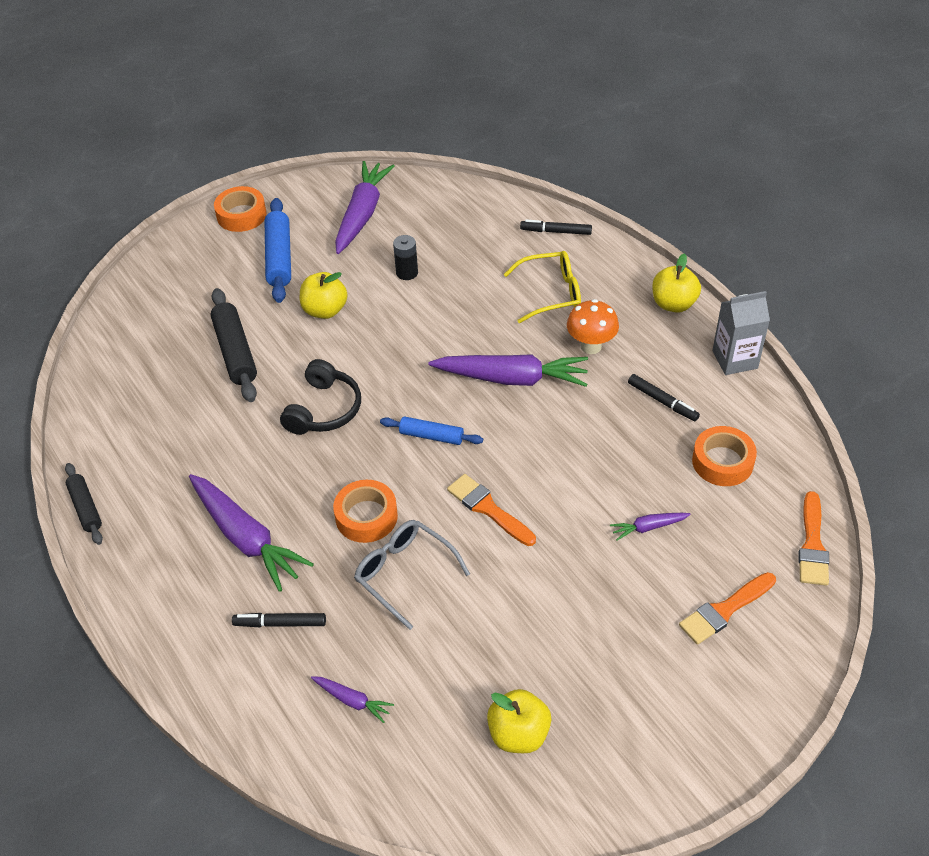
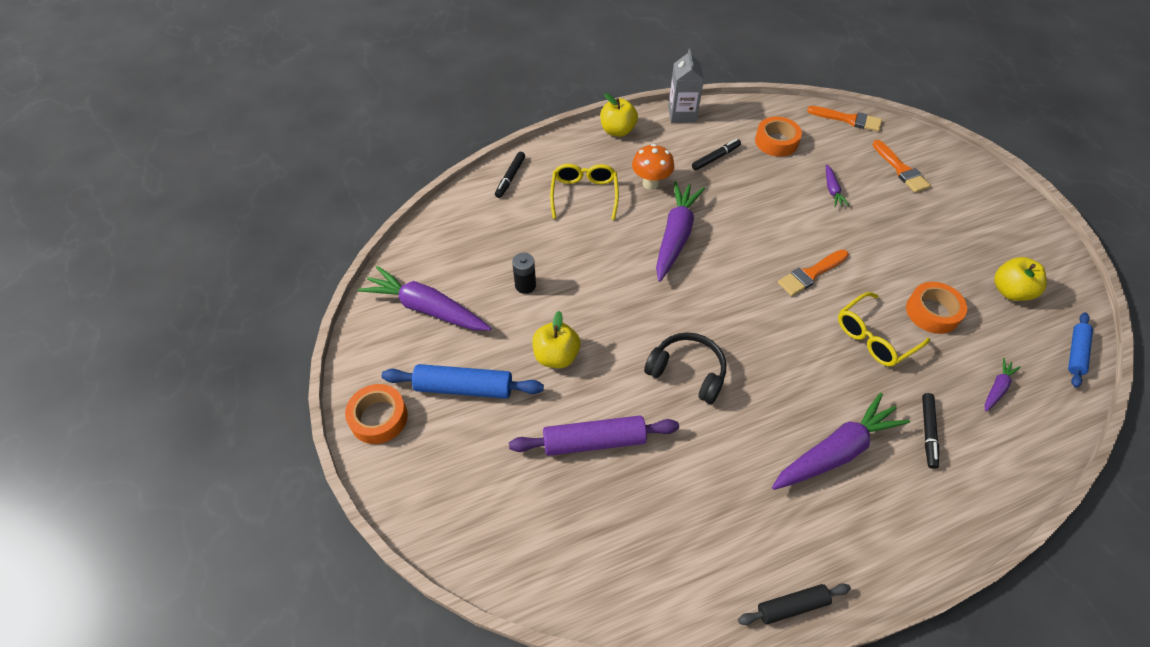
camera: 80 degrees left, 5 degrees up
(235, 352) = (594, 441): black rolling pin -> purple rolling pin
(366, 516) = (815, 355): orange tape -> orange tape (932, 312)
(405, 574) = (875, 337): grey glasses -> yellow glasses
(431, 436) = (731, 298): blue rolling pin -> blue rolling pin (1075, 353)

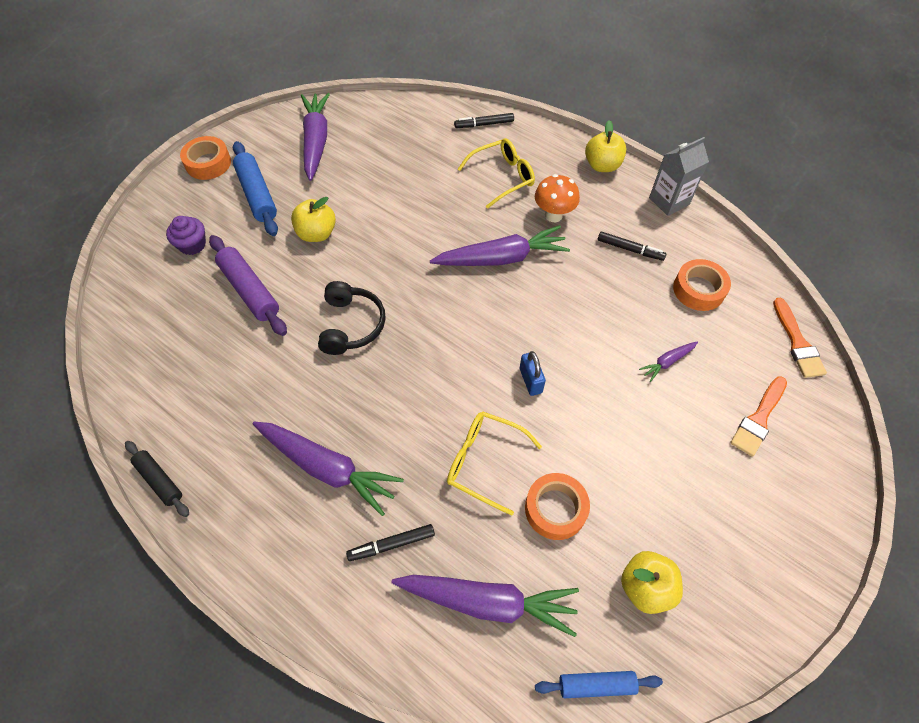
camera: 60 degrees right, 5 degrees up
(494, 474) = (192, 245): none -> purple cupcake
(525, 285) = (375, 185): black battery -> none
(810, 274) = (530, 380): orange brush -> blue padlock
(997, 388) = (488, 601): purple carrot -> purple carrot, size x2.15

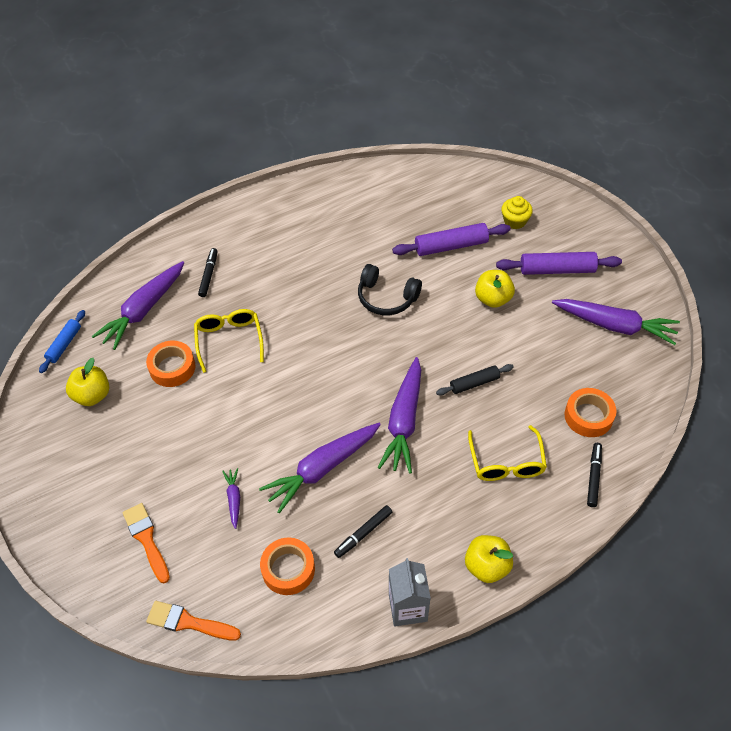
camera: 115 degrees right, 5 degrees down
(159, 480) = (320, 179): black rolling pin -> black rolling pin (474, 383)
(192, 245) = (515, 221): purple cupcake -> yellow cupcake
(208, 163) = (610, 245): orange tape -> orange tape (588, 416)
(257, 194) = (557, 270): blue rolling pin -> purple rolling pin
(327, 468) = (279, 257): purple carrot -> purple carrot (322, 469)
(485, 462) = (229, 341): yellow glasses -> yellow glasses turned 60 degrees counterclockwise
(530, 380) = (274, 393): blue padlock -> none
(553, 215) = (436, 486): orange mushroom -> none

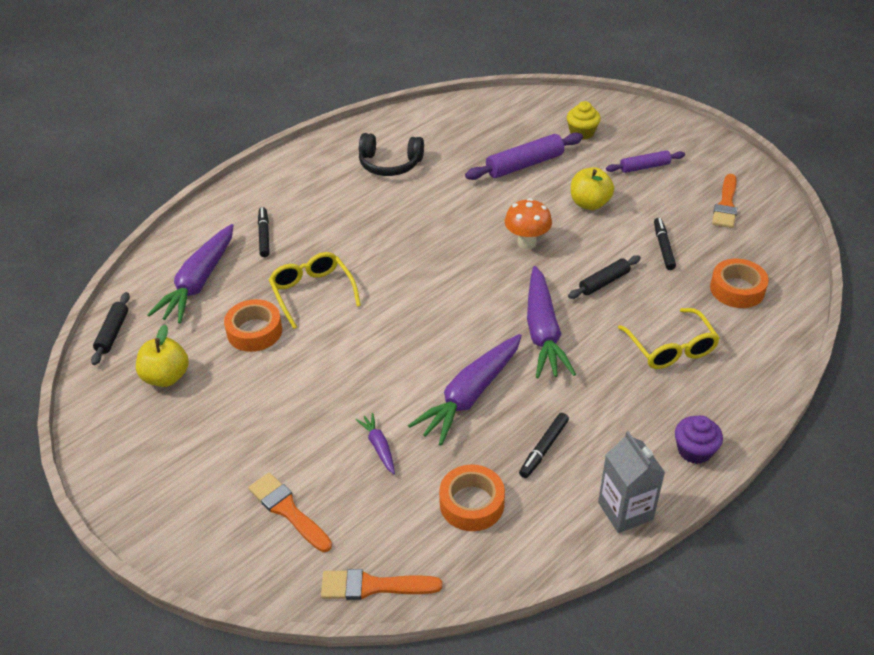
camera: 15 degrees left, 10 degrees down
(64, 344) = (113, 333): blue rolling pin -> black rolling pin
(386, 298) = (475, 222): black headphones -> black headphones (390, 164)
(423, 328) = (527, 243): none -> orange mushroom
(487, 566) = (694, 450): yellow apple -> purple cupcake
(557, 270) = (644, 167): purple rolling pin -> purple rolling pin, size x0.62
(593, 477) = (768, 343): black marker -> black marker (663, 247)
(615, 325) = (726, 205): purple carrot -> orange brush

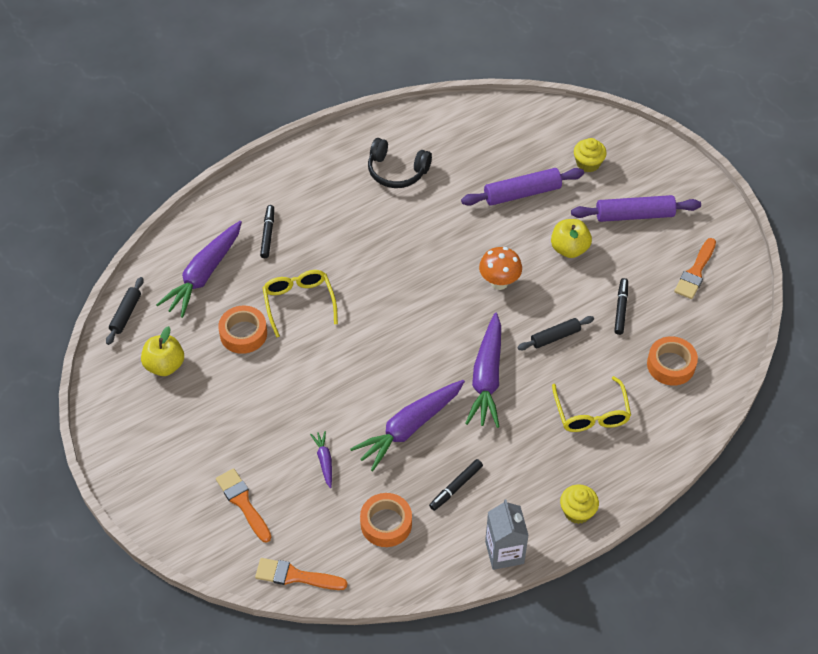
camera: 10 degrees right, 10 degrees up
(644, 167) = (634, 215): purple rolling pin -> purple rolling pin, size x1.61
(694, 450) = (577, 511): purple cupcake -> yellow cupcake

